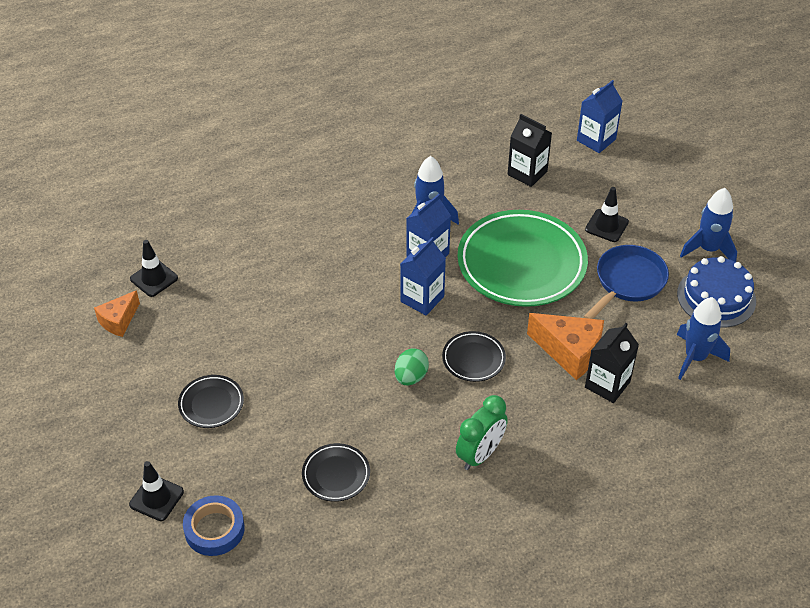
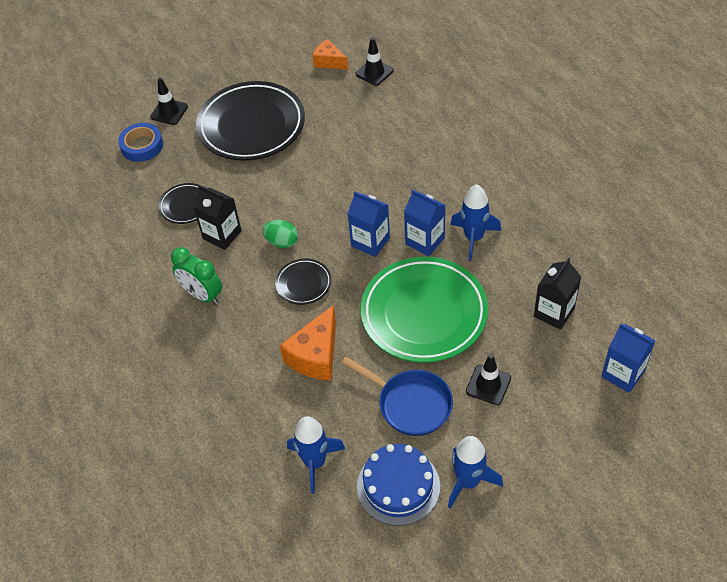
camera: 90 degrees right, 5 degrees up
(211, 404) = (251, 126): black plate -> black plate, size x2.18
(607, 384) = (278, 386): black carton -> black carton (222, 235)

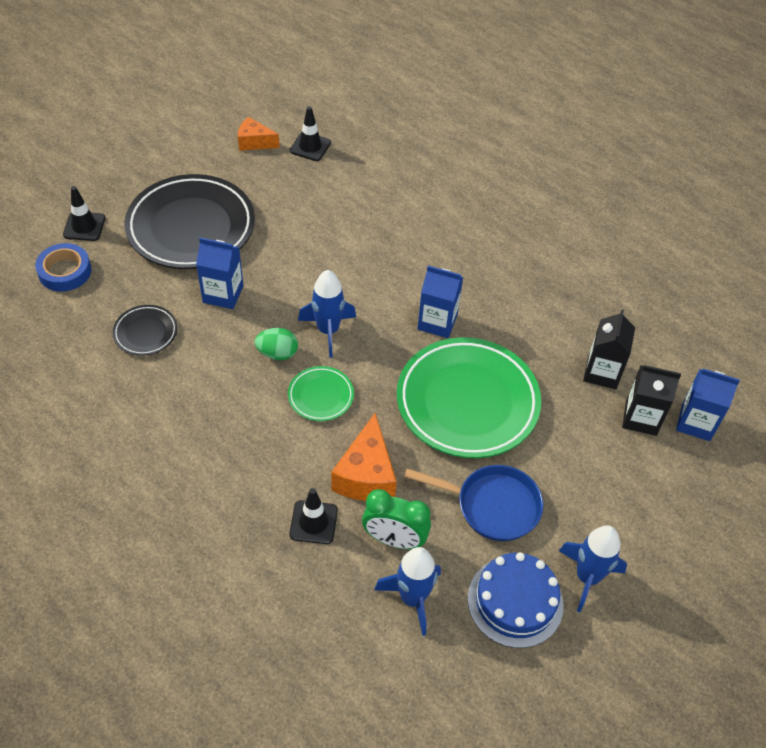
camera: 25 degrees left, 0 degrees up
(202, 295) = (206, 433): green clock -> green clock (394, 540)
(222, 235) = (203, 358): black carton -> black carton (641, 418)
(303, 284) = (321, 396): black plate -> green plate
(370, 242) = (378, 334): blue carton -> blue carton (223, 294)
(473, 238) = (488, 309): blue rocket -> blue rocket (328, 330)
(488, 385) = (566, 465): black traffic cone -> black traffic cone (313, 522)

